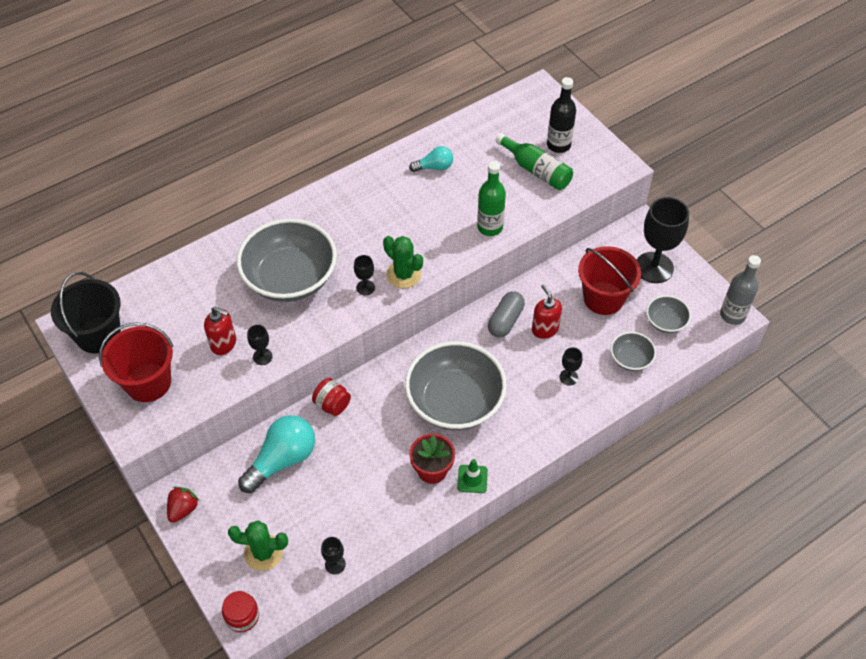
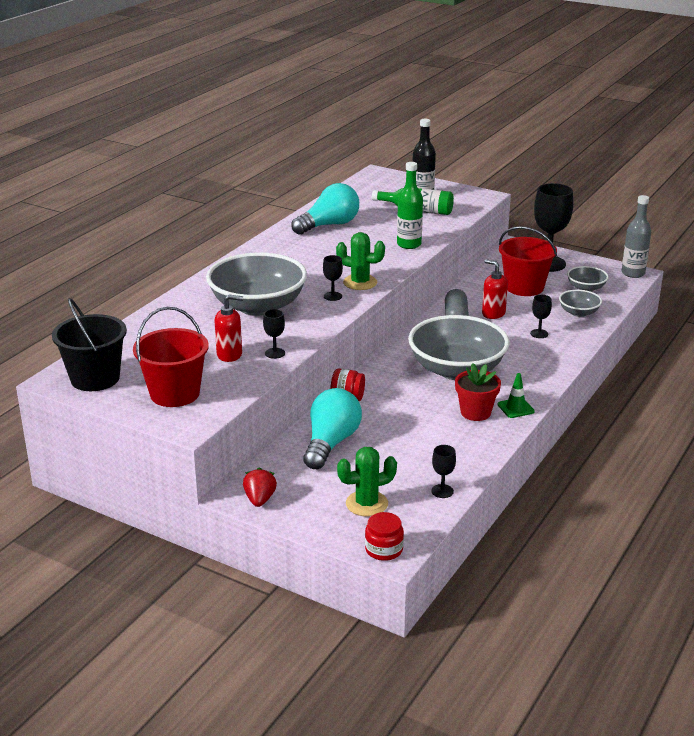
camera: 25 degrees left, 25 degrees down
(434, 167) = (329, 225): turquoise light bulb -> turquoise light bulb, size x1.80

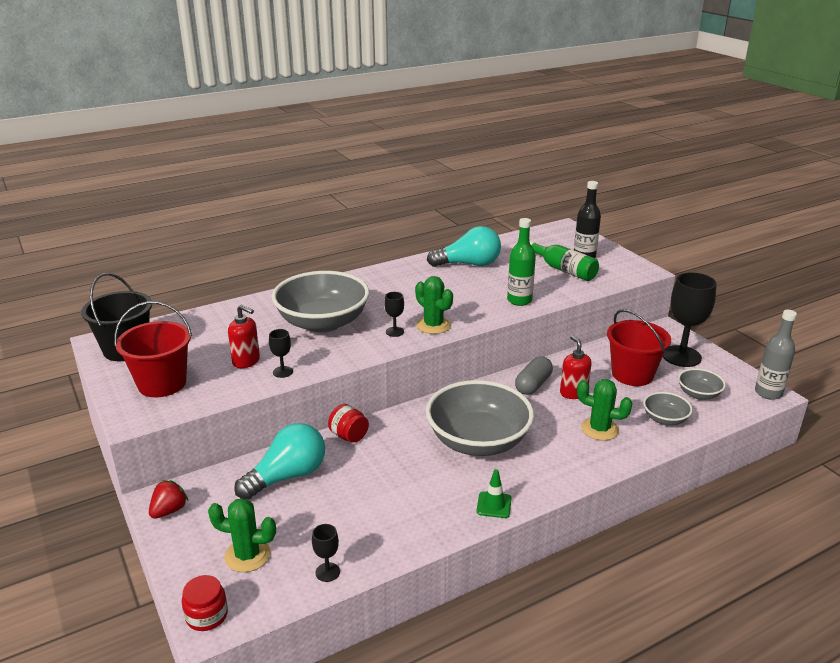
camera: 30 degrees right, 0 degrees up
(475, 412) = (449, 495): red flower pot -> none
(539, 334) = (599, 429): black goblet -> green cactus

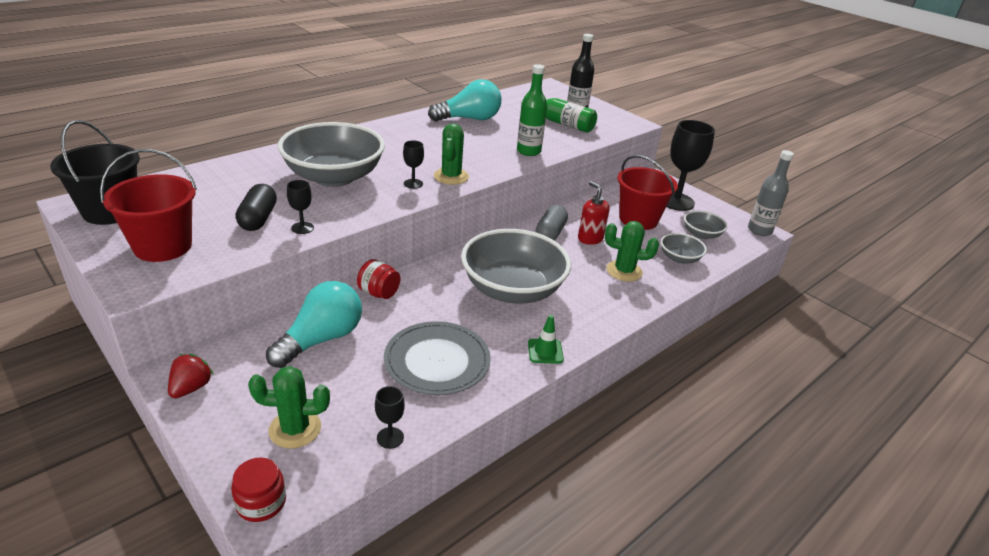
camera: 15 degrees left, 5 degrees up
(246, 361) = (258, 219): red soap dispenser -> black capsule
(387, 505) = (437, 361): none -> grey plate
(433, 325) = (451, 176): green cactus -> green cactus turned 60 degrees clockwise

